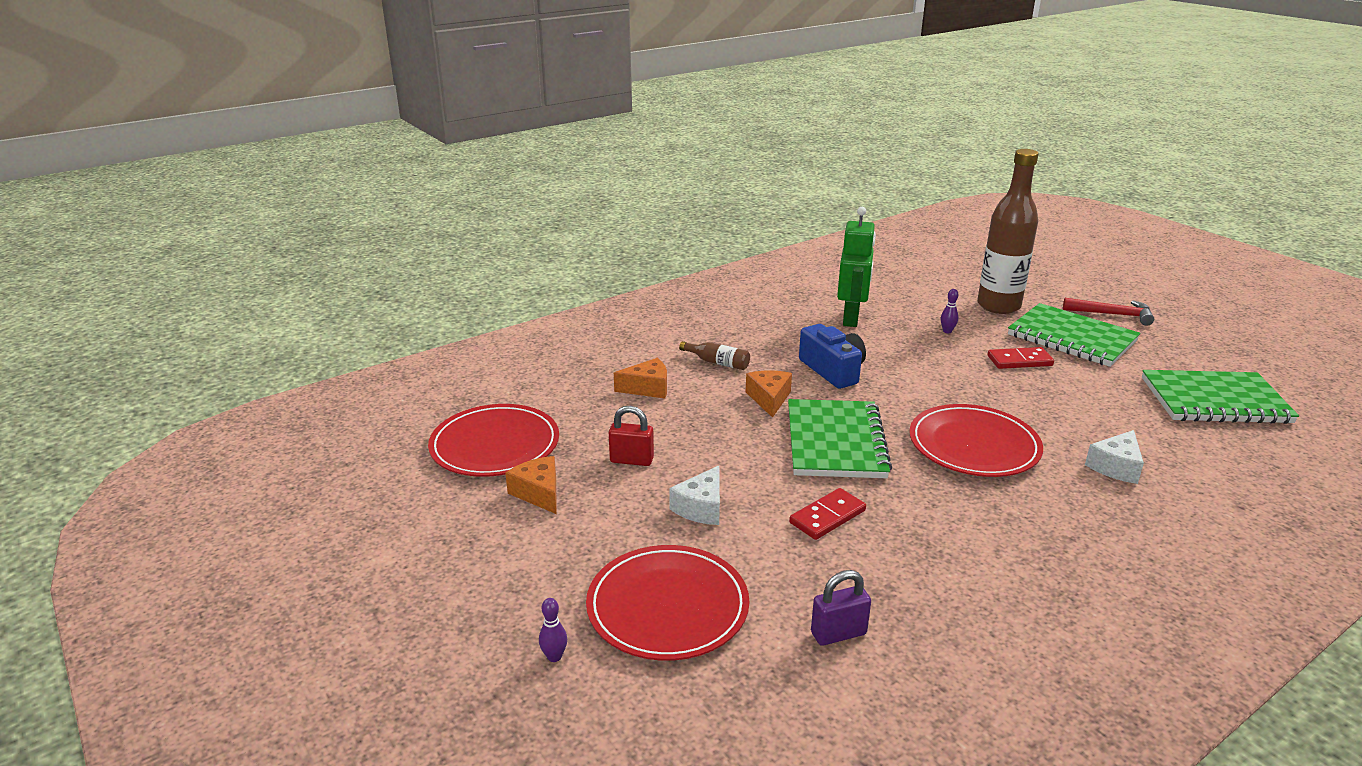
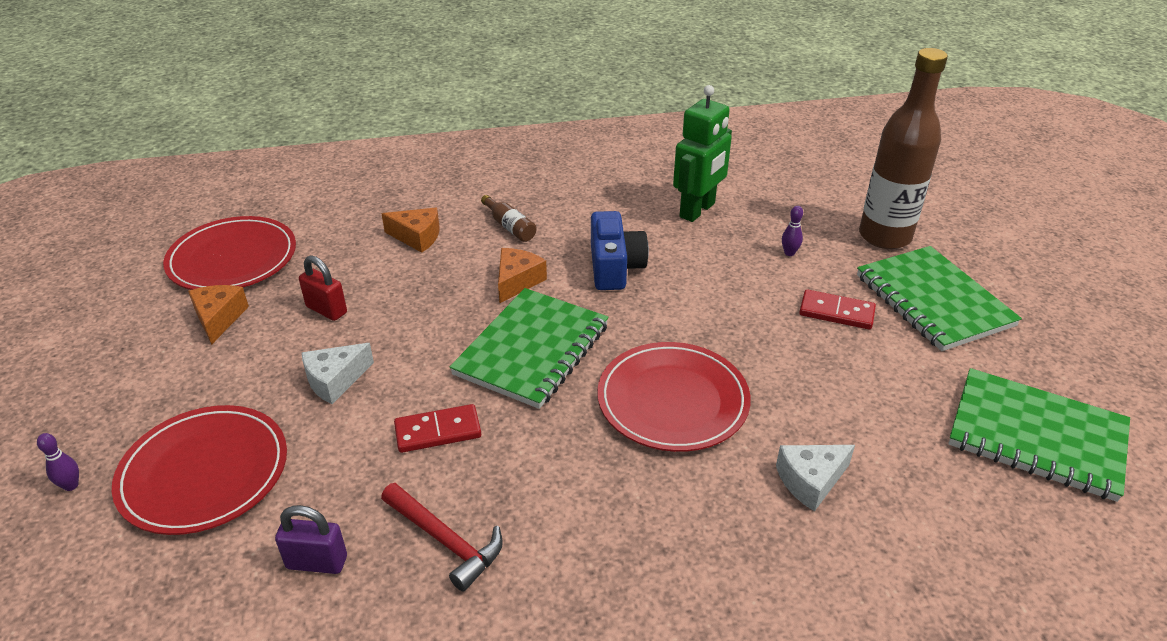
camera: 25 degrees right, 10 degrees up
(1113, 314) = (1022, 284): red hammer -> red hammer (446, 541)

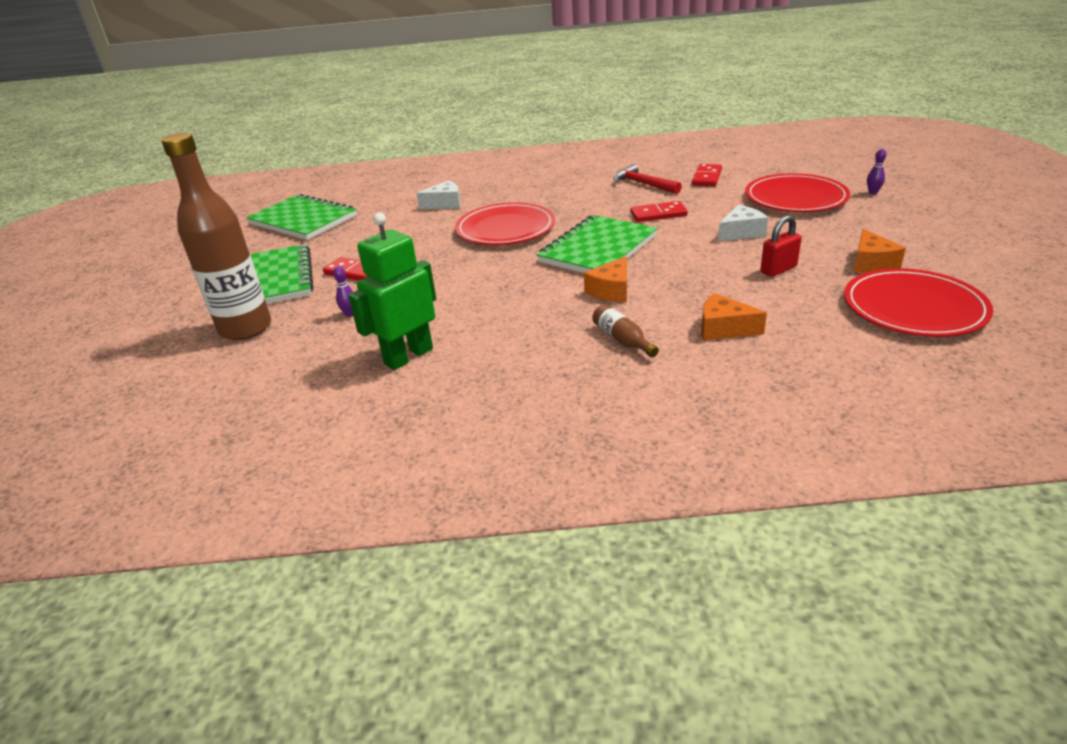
camera: 170 degrees left, 5 degrees down
(317, 562) = (707, 177): purple padlock -> red domino
(326, 310) = (778, 269): red padlock -> red padlock turned 75 degrees counterclockwise
(614, 267) = (519, 302): blue camera -> none

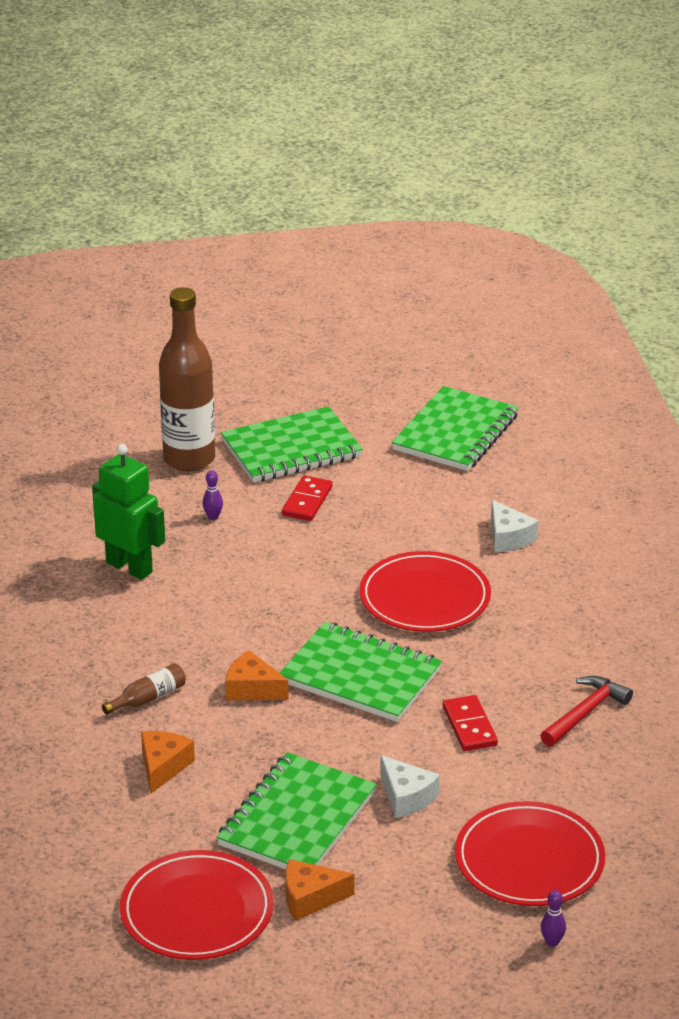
camera: 80 degrees right, 0 degrees up
(707, 177) = (614, 777): red domino -> none
(778, 269) = (297, 819): red padlock -> green notebook

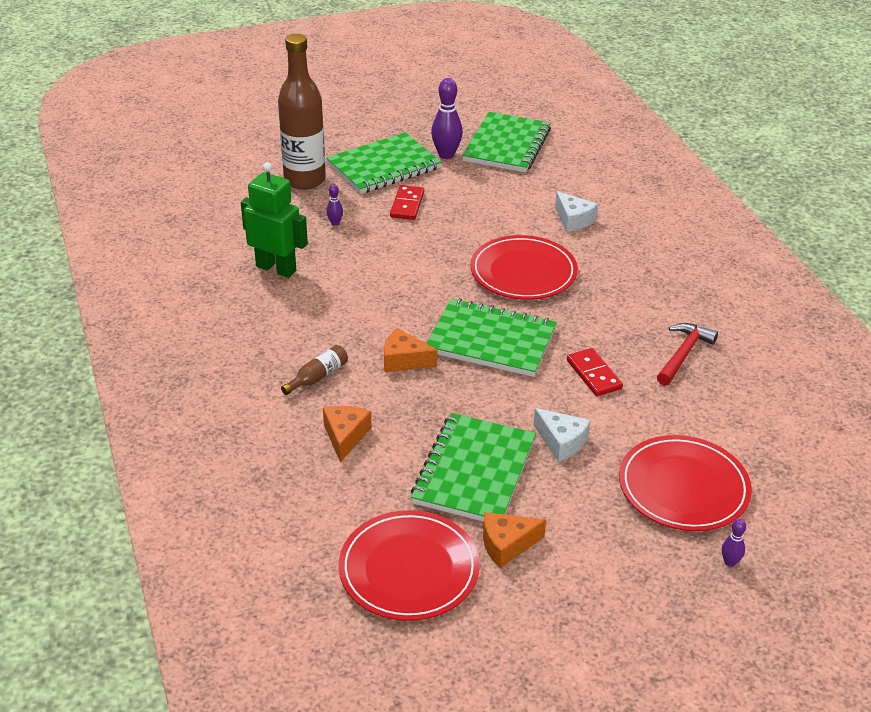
camera: 10 degrees left, 5 degrees up
(374, 439) = (446, 155): none -> purple bowling pin

